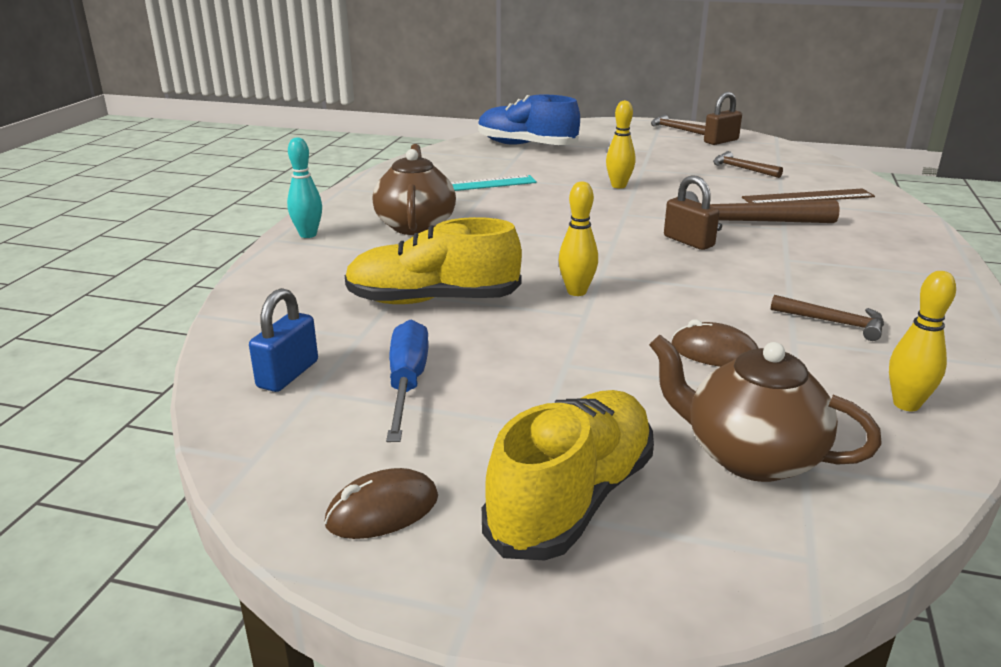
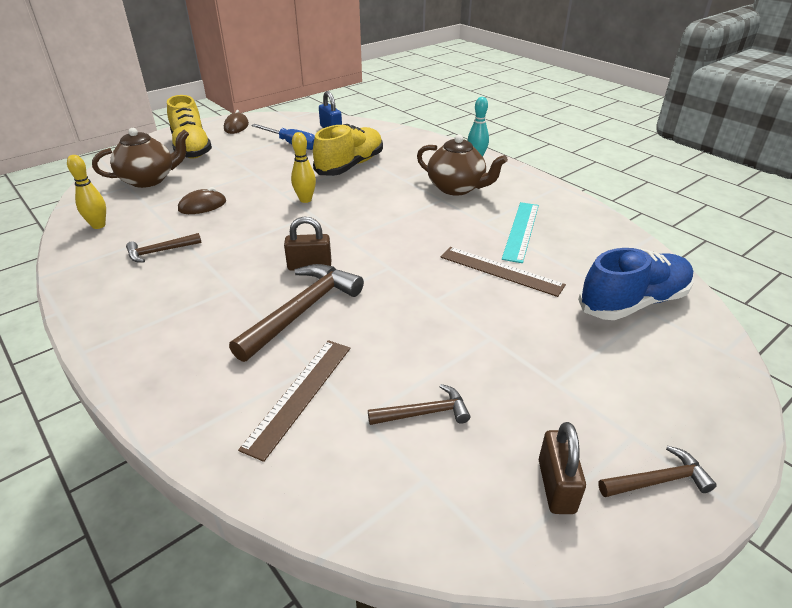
camera: 125 degrees right, 10 degrees up
(554, 180) = (501, 271): none -> brown ruler
(618, 186) = (453, 296): yellow bowling pin -> none

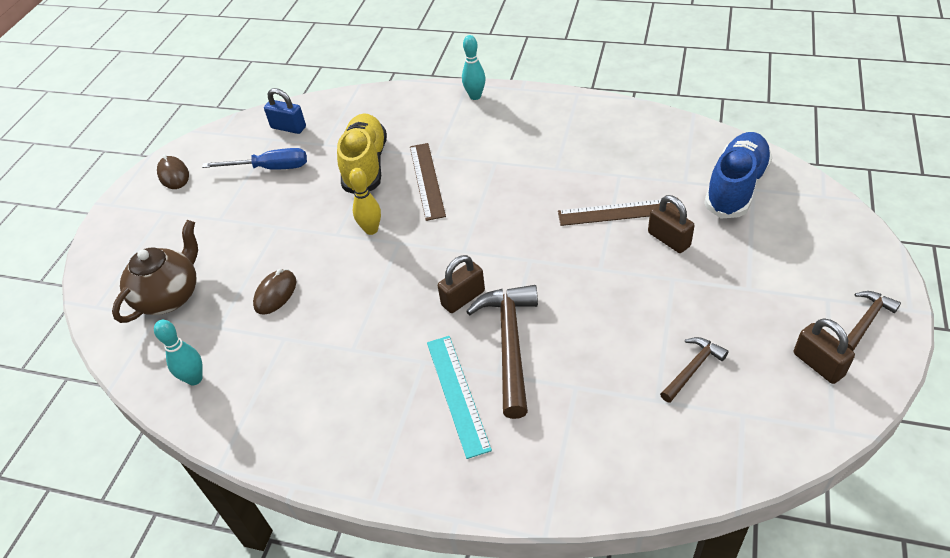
camera: 30 degrees left, 10 degrees up
(98, 225) = (195, 379): yellow bowling pin -> turquoise bowling pin
(160, 251) = (304, 367): brown hammer -> none
(191, 148) = (161, 230): yellow shoe -> none
(299, 395) = (594, 414): brown ruler -> brown ruler (426, 180)
(457, 188) = (495, 141): brown teapot -> none
(521, 231) = (595, 161): turquoise ruler -> turquoise ruler (457, 394)
(521, 309) = (668, 239): none -> brown padlock

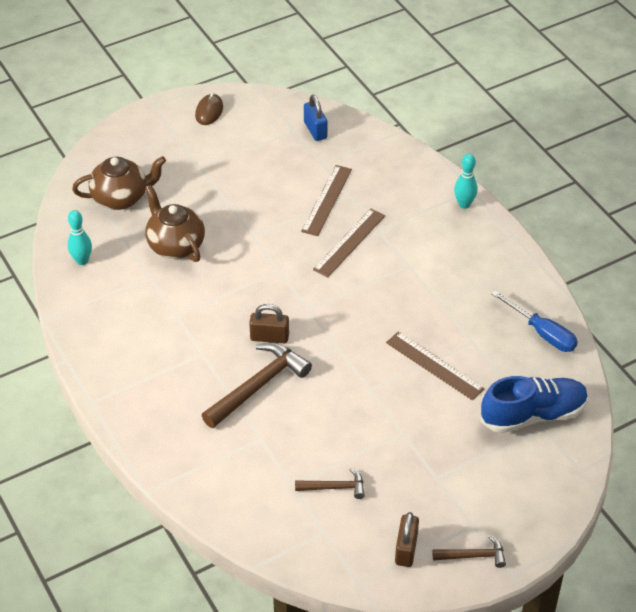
camera: 40 degrees right, 0 degrees up
(270, 168) = (269, 154): blue screwdriver -> blue screwdriver (542, 333)
(275, 294) = (175, 245): brown mouse -> brown teapot
(365, 165) = (326, 200): yellow shoe -> brown ruler
(371, 230) = (274, 249): yellow bowling pin -> none
(457, 394) = (197, 387): turquoise ruler -> none
(668, 239) = (437, 408): brown padlock -> none

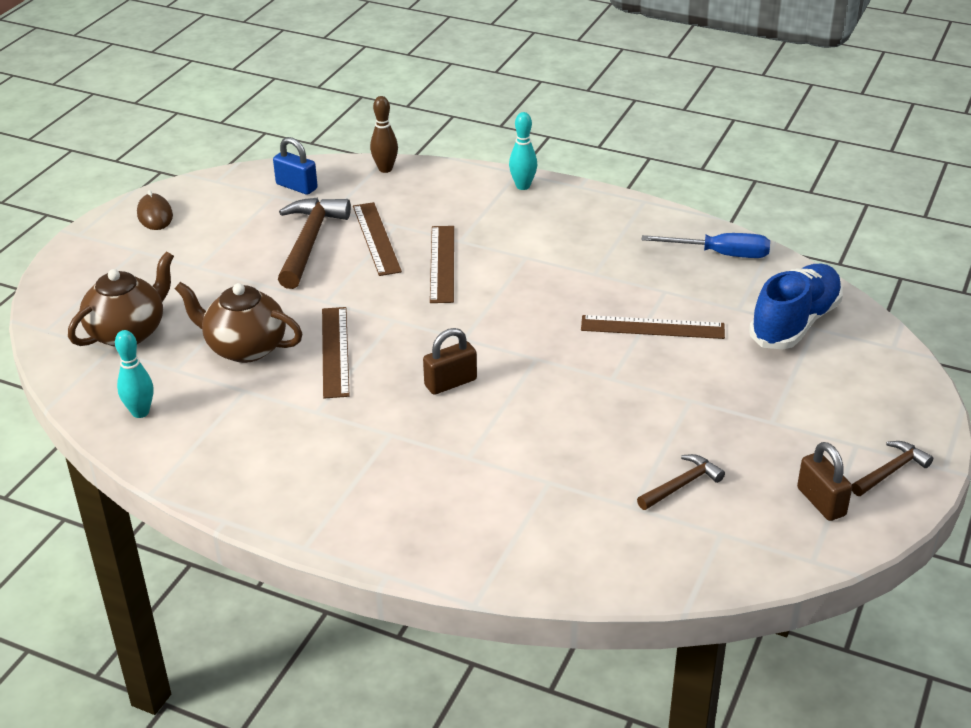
camera: 35 degrees left, 10 degrees down
(224, 276) = (335, 351): none -> brown ruler
(258, 386) = (489, 433): brown hammer -> brown hammer (309, 242)
(386, 143) = (385, 169): none -> brown bowling pin

